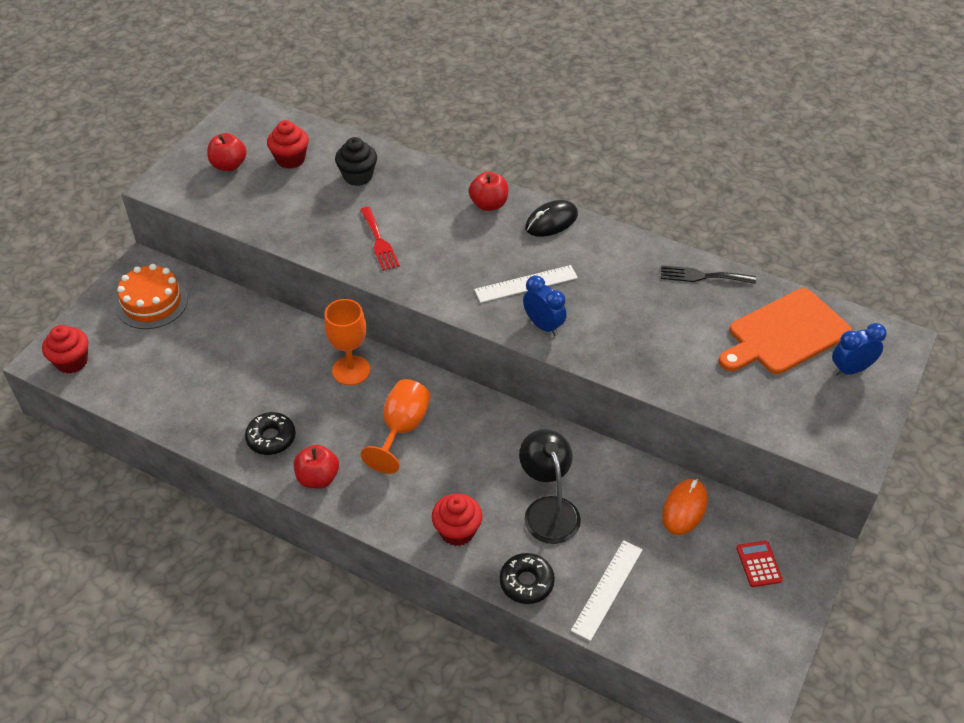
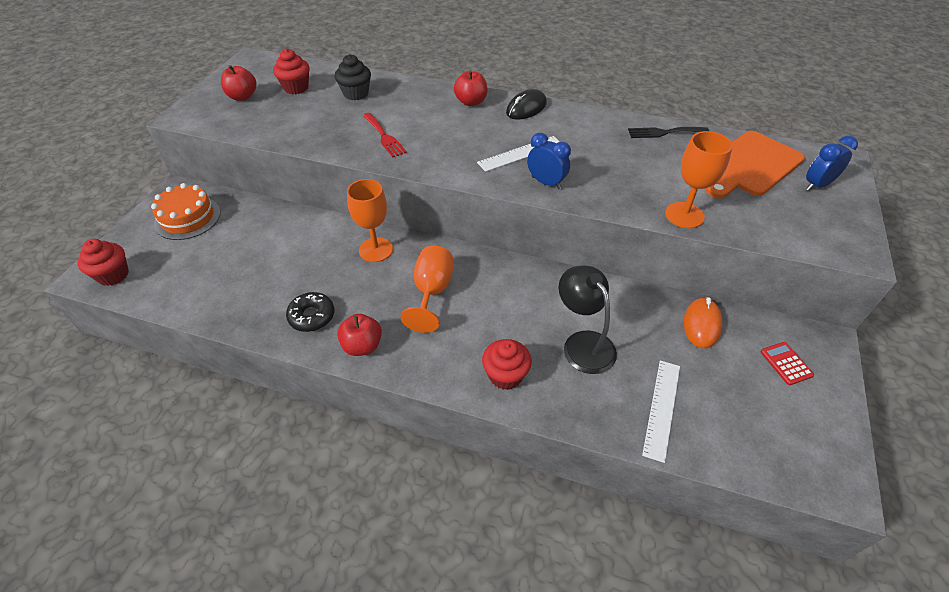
camera: 10 degrees left, 0 degrees up
(526, 582) = (585, 414): black donut -> none
(681, 386) = (684, 215): none -> orange goblet

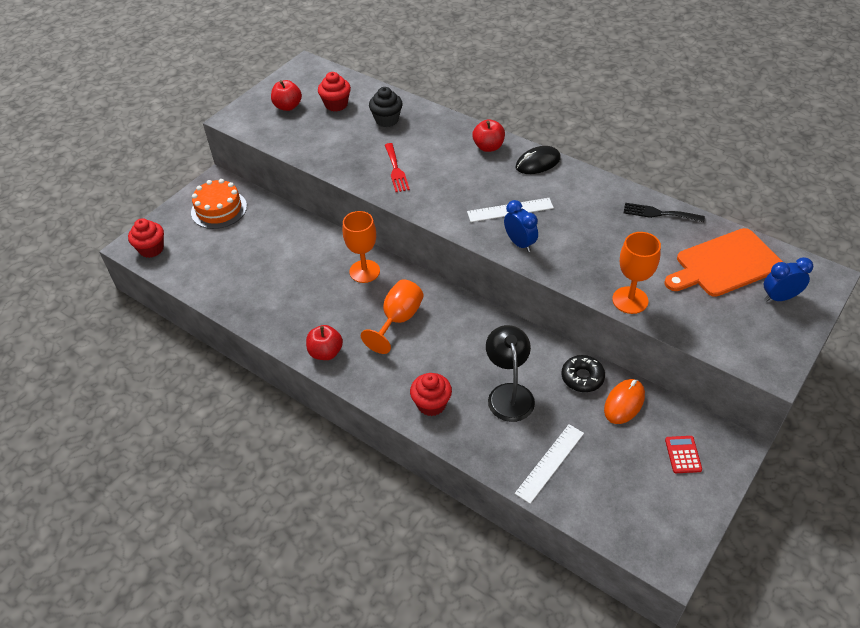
camera: 20 degrees right, 0 degrees up
(312, 316) = (294, 318): black donut -> black donut (582, 377)

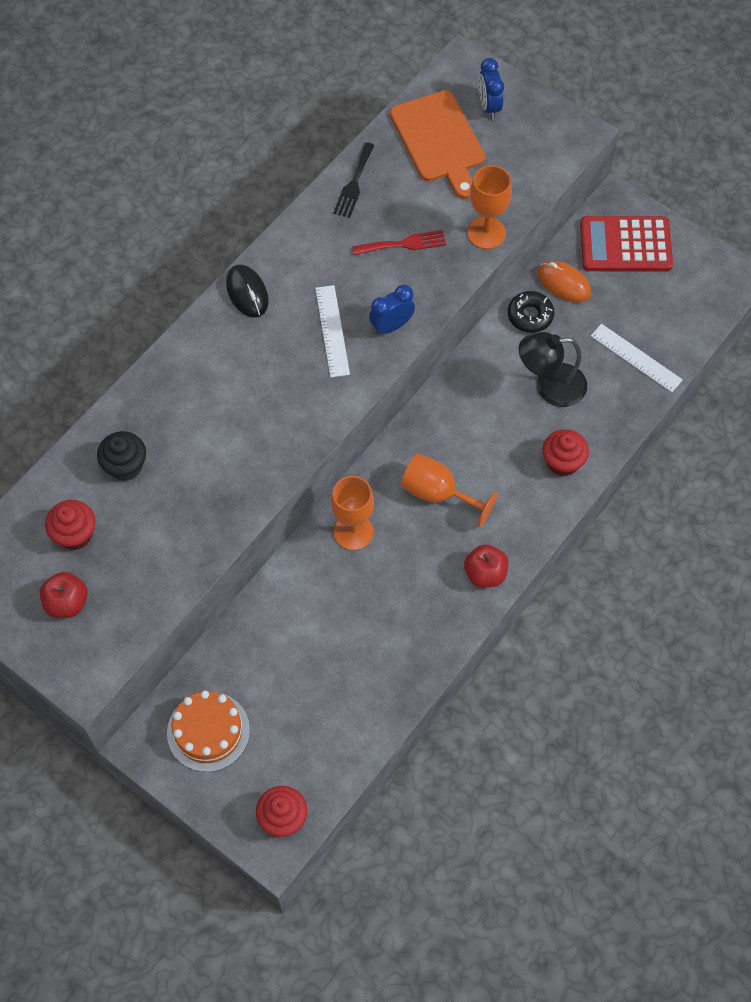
camera: 90 degrees left, 15 degrees up
(396, 170) = (239, 456): red fork -> red fork (403, 244)
(488, 147) = (206, 344): red apple -> none
(683, 454) = (625, 245): red calculator -> red calculator, size x2.24

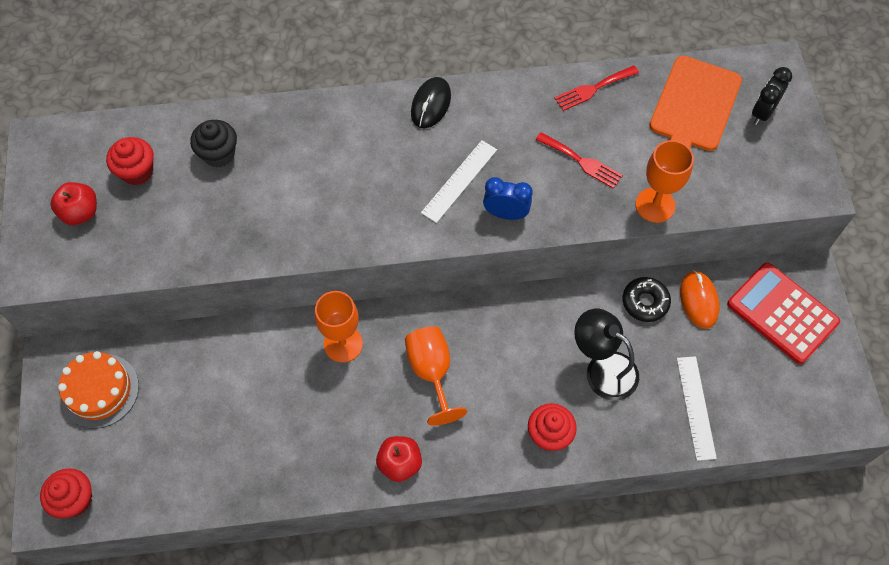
camera: 45 degrees right, 0 degrees up
(354, 184) = (593, 89): black fork -> red fork
(489, 106) = (762, 113): blue clock -> black clock

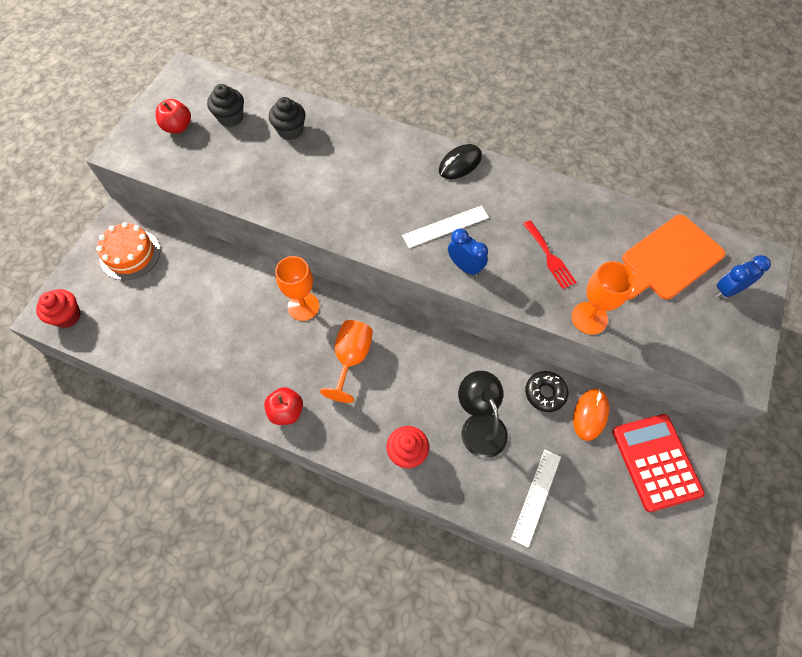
camera: 30 degrees right, 0 degrees up
(137, 171) = (230, 118): red cupcake -> black cupcake
(593, 89) = (593, 208): red fork -> none
(762, 113) = (728, 290): black clock -> blue clock

